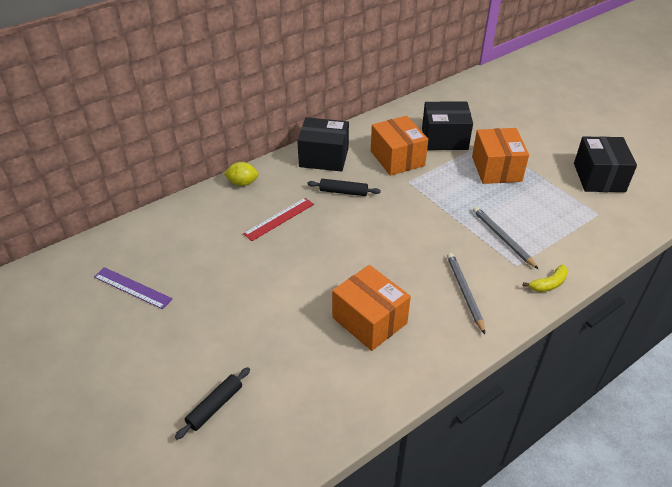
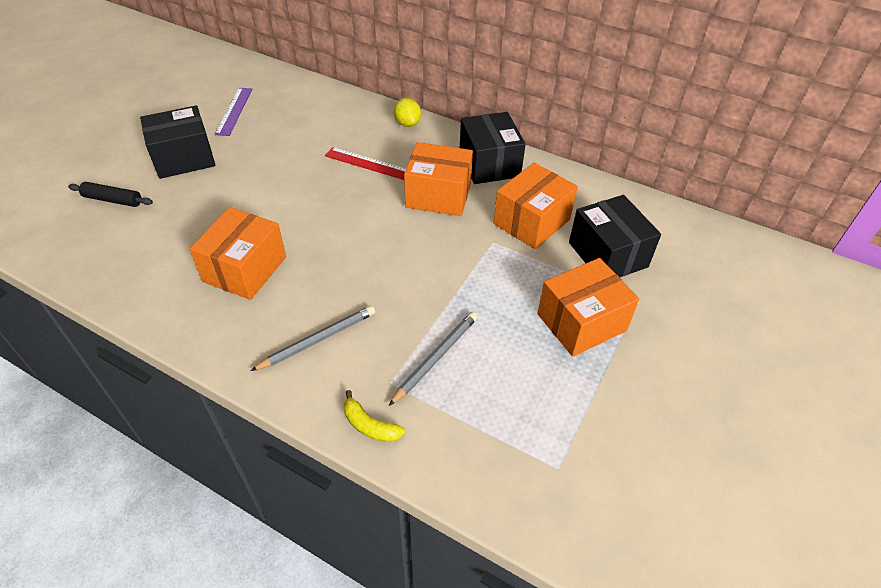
camera: 65 degrees right, 5 degrees up
(343, 192) = (438, 195): black rolling pin -> orange box
(599, 177) = (654, 456): black box -> black box (184, 158)

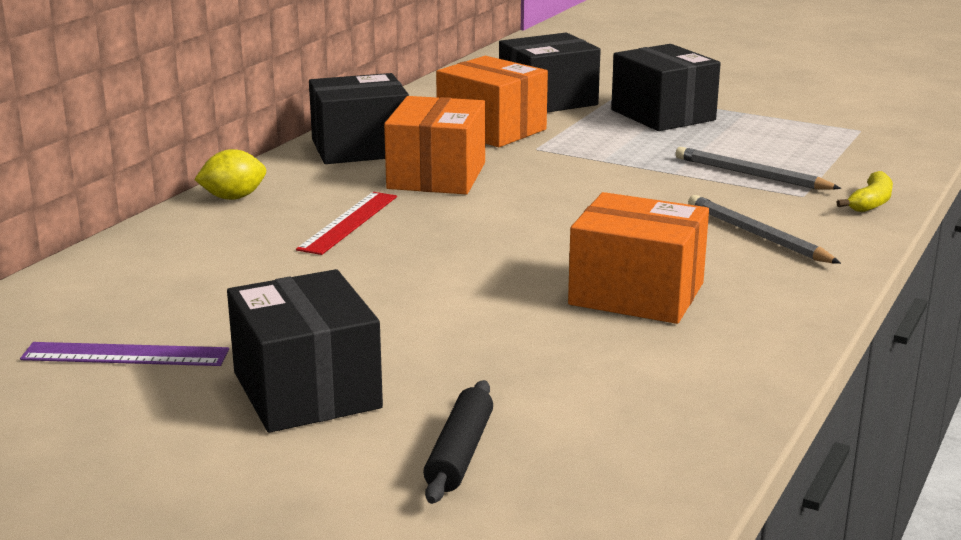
camera: 90 degrees left, 25 degrees down
(581, 322) = (662, 115): orange box -> black box

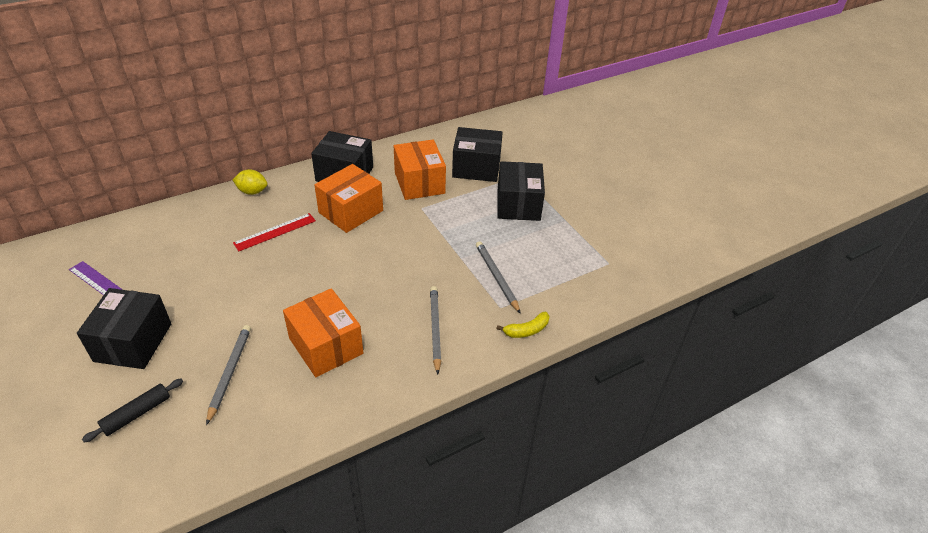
camera: 30 degrees right, 20 degrees up
(538, 363) = (230, 373): none -> grey pencil

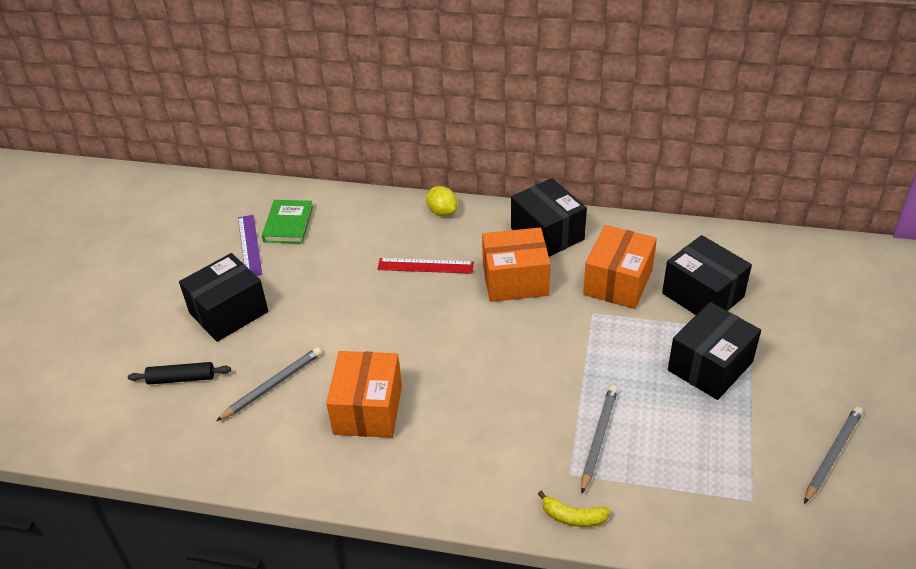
camera: 45 degrees right, 0 degrees up
(125, 254) = (288, 224): none -> green book
(435, 329) = (480, 455): grey pencil -> grey pencil (832, 455)

